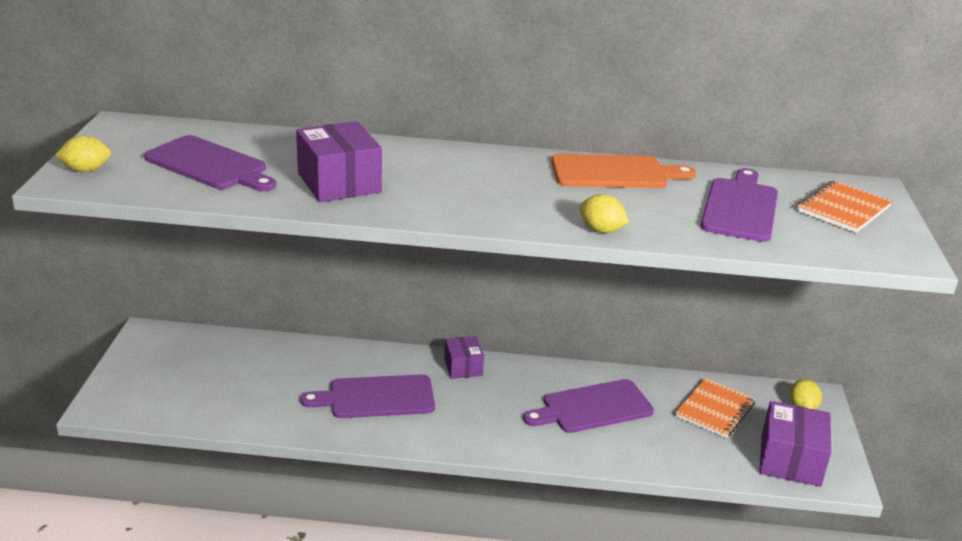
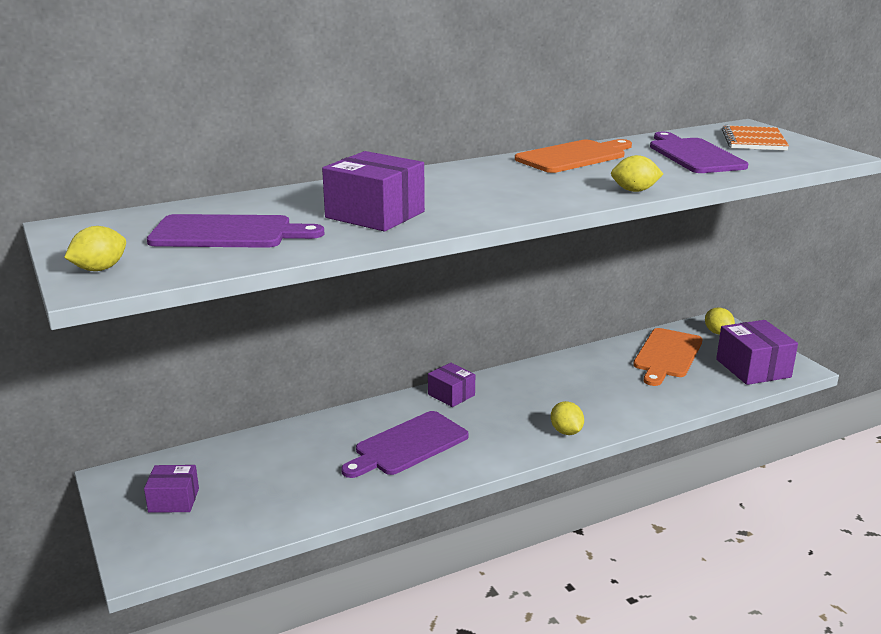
camera: 30 degrees left, 5 degrees down
(166, 368) = (174, 500): none -> purple box
(522, 443) = (566, 431): none -> yellow lemon
(593, 407) = (585, 386): purple cutting board -> none
(714, 410) = (667, 355): orange notebook -> orange cutting board

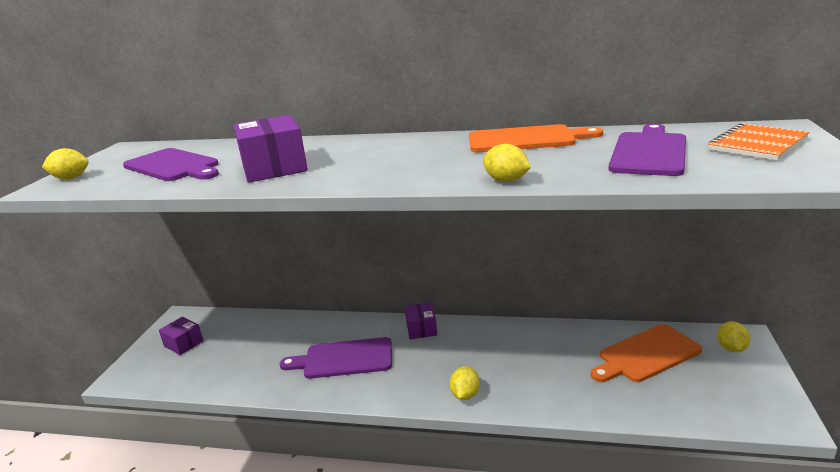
camera: 40 degrees right, 0 degrees up
(753, 368) = (727, 400): purple box -> none

